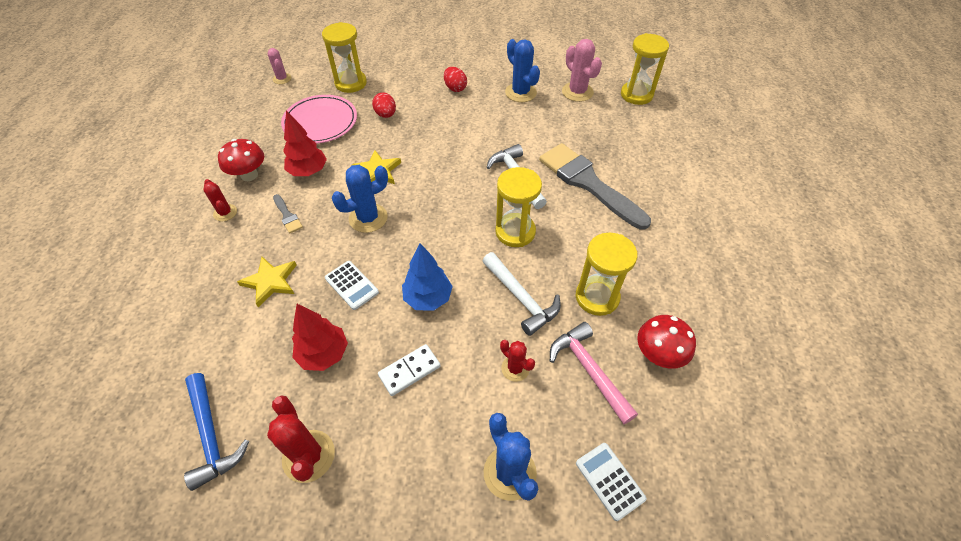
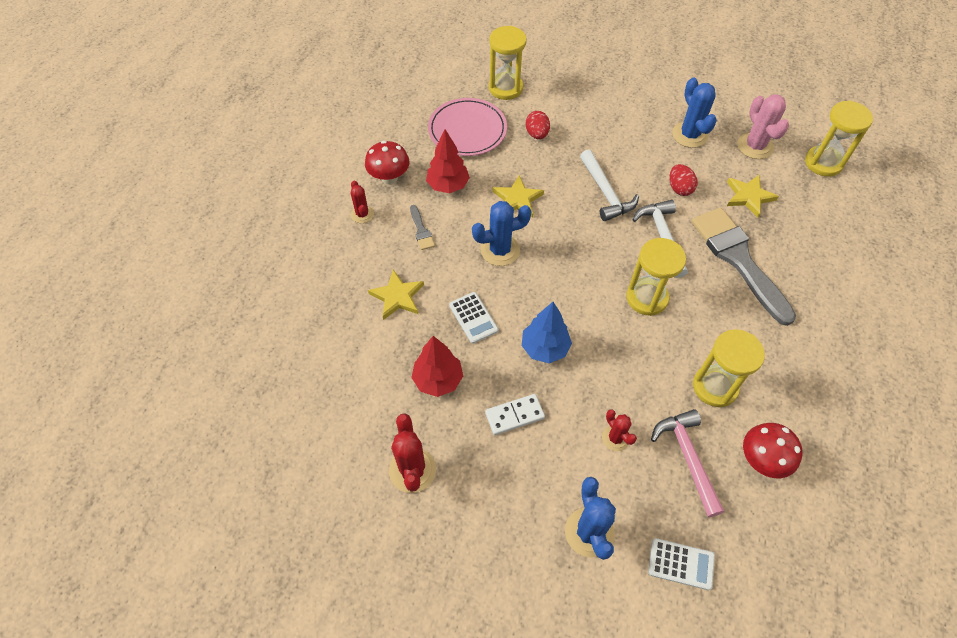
camera: 15 degrees right, 5 degrees up
(211, 435) = (331, 430): blue hammer -> none
(282, 79) = (434, 69): pink cactus -> none
(455, 88) = (617, 115): red egg -> red egg (679, 188)
(521, 298) = (637, 369): white hammer -> white hammer (605, 192)
(583, 131) = (748, 197): none -> yellow star
(610, 480) = (681, 564): white calculator -> white calculator turned 120 degrees clockwise

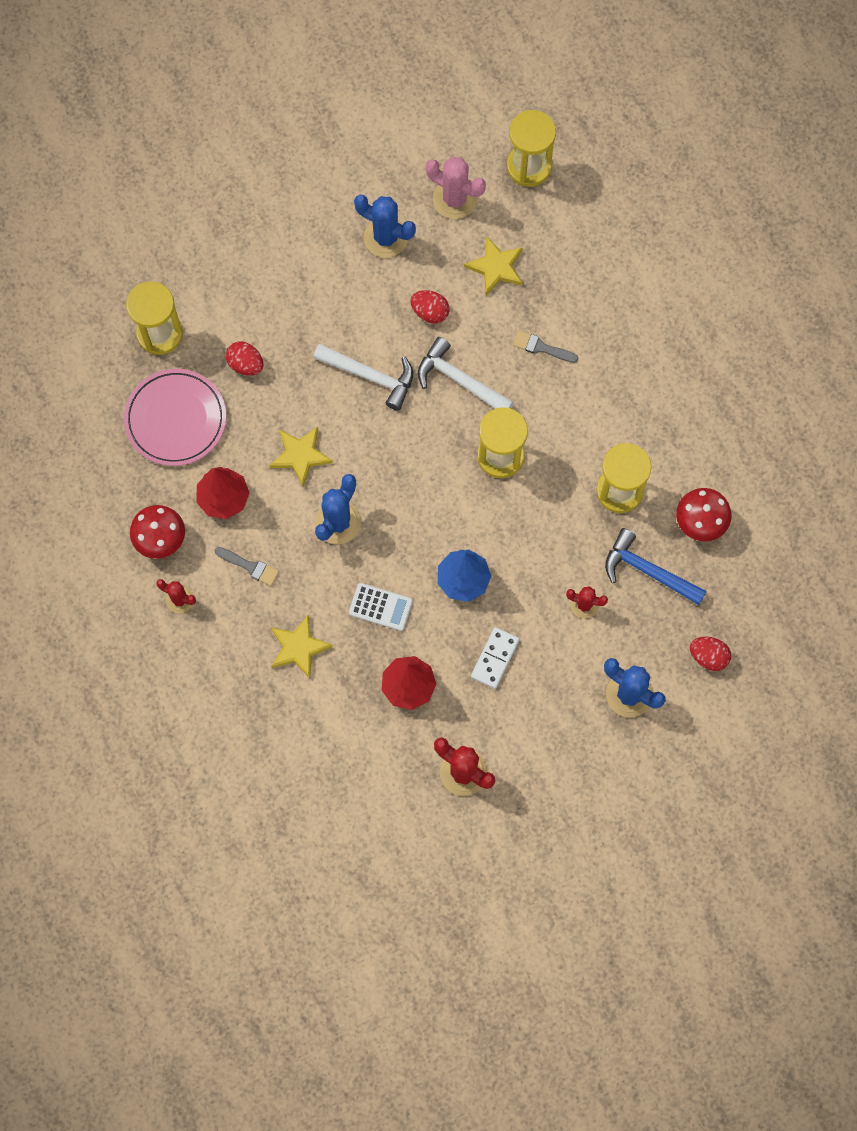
camera: 45 degrees left, 15 degrees up
(681, 564) = (708, 656): white calculator -> red egg
(687, 458) = (648, 571): pink hammer -> blue hammer
(738, 260) = (541, 347): grey brush -> grey brush, size x0.41

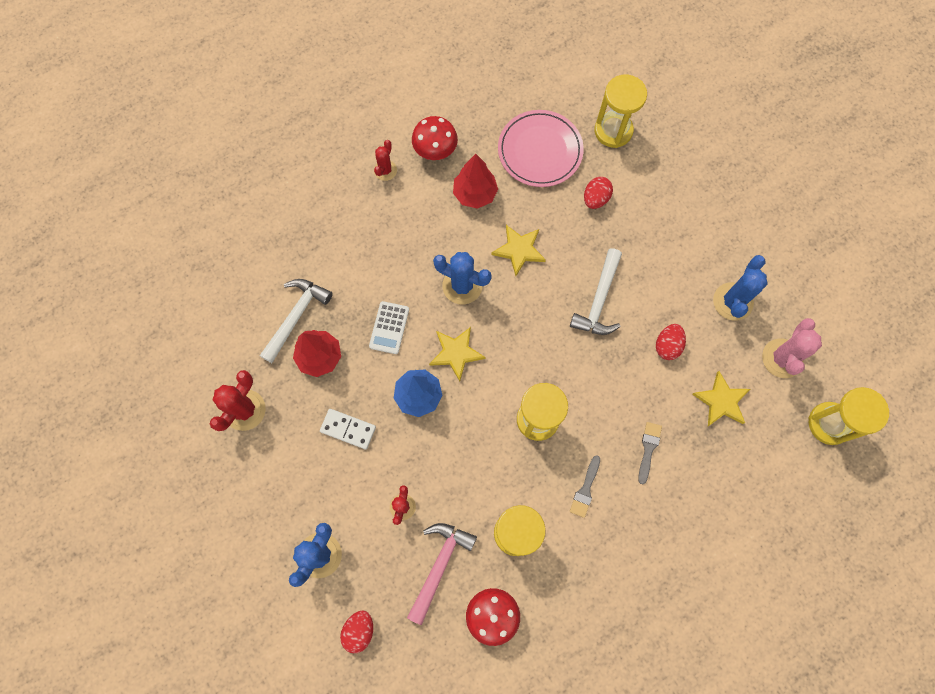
camera: 85 degrees right, 0 degrees up
(250, 566) = (417, 220): grey brush -> grey brush (585, 489)
(298, 647) = (350, 265): yellow star -> yellow star (456, 353)
(460, 380) = (605, 377): white hammer -> white hammer (296, 317)
(648, 571) = (439, 566): blue hammer -> pink hammer

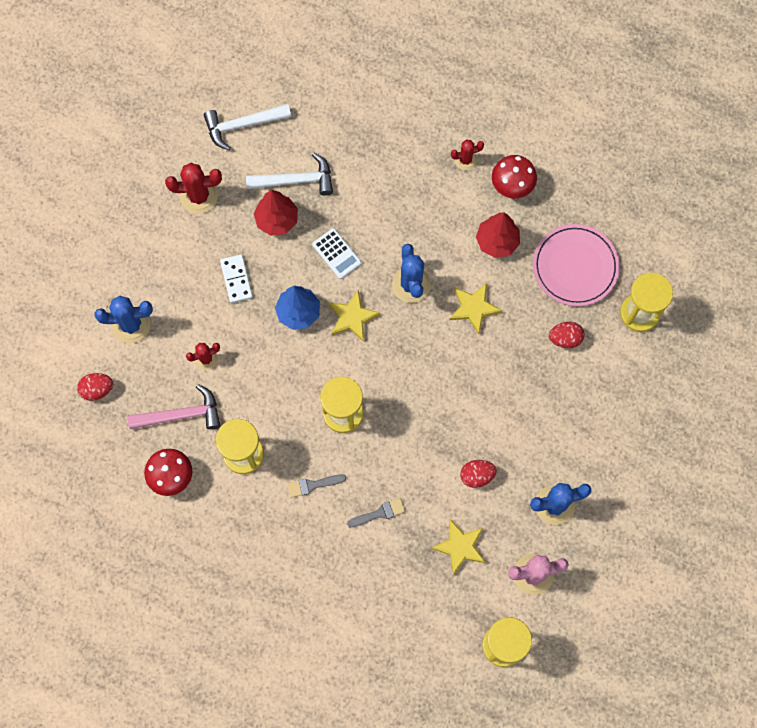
camera: 55 degrees right, 0 degrees up
(389, 328) = (336, 254): white calculator -> white calculator turned 105 degrees counterclockwise
(599, 300) = (477, 398): white hammer -> white hammer (243, 125)

